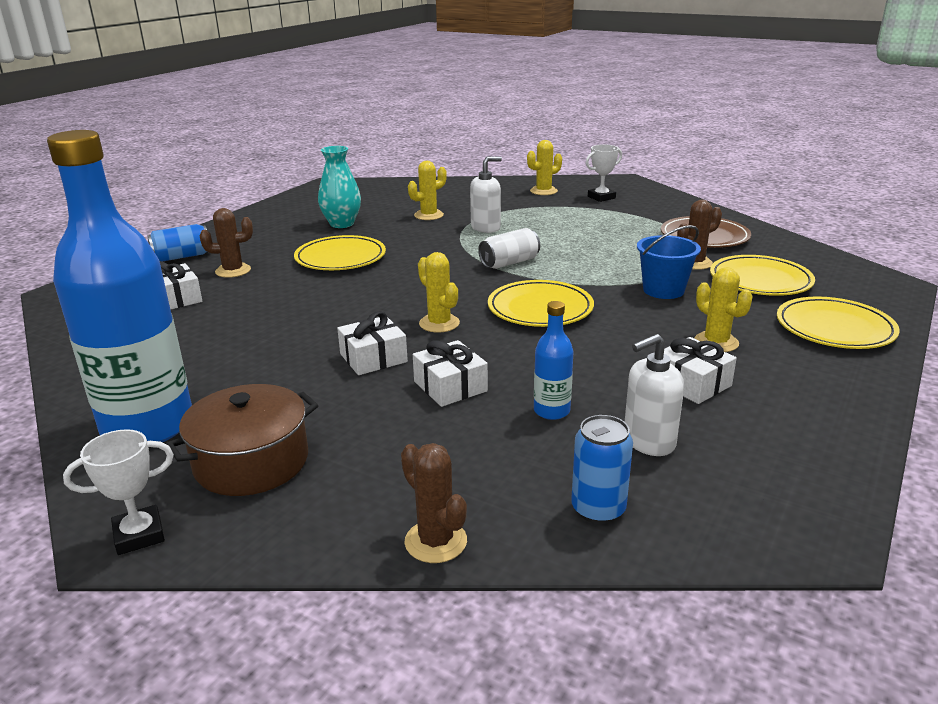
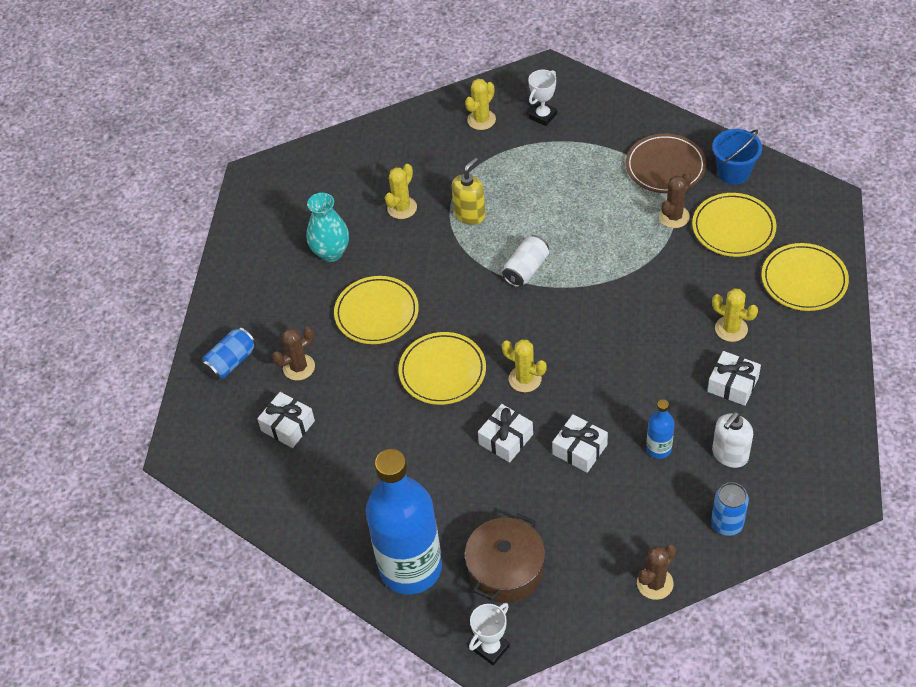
camera: 20 degrees left, 25 degrees up
(435, 541) = (655, 583): brown cactus -> brown cactus turned 75 degrees counterclockwise
(486, 228) = (470, 214): white soap dispenser -> yellow soap dispenser
(540, 309) = (588, 330): yellow plate -> yellow plate (442, 371)
(663, 290) = (667, 269): blue bucket -> blue bucket (733, 172)

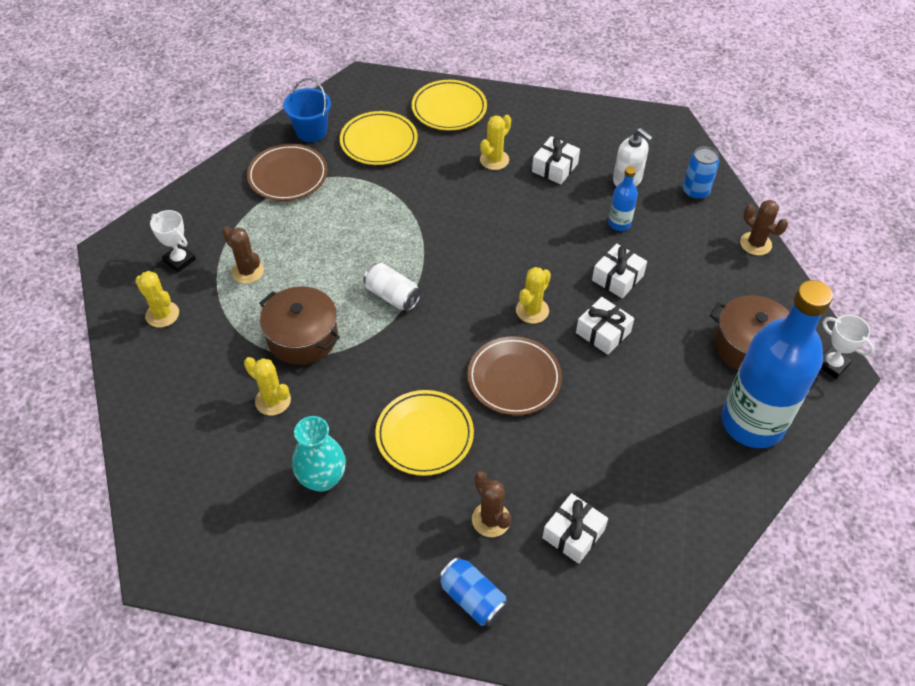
camera: 90 degrees left, 0 degrees up
(442, 371) = (514, 378): yellow plate -> brown plate
(470, 214) = (302, 337): yellow soap dispenser -> brown pot
(674, 217) = (354, 178): brown cactus -> brown cactus (247, 271)

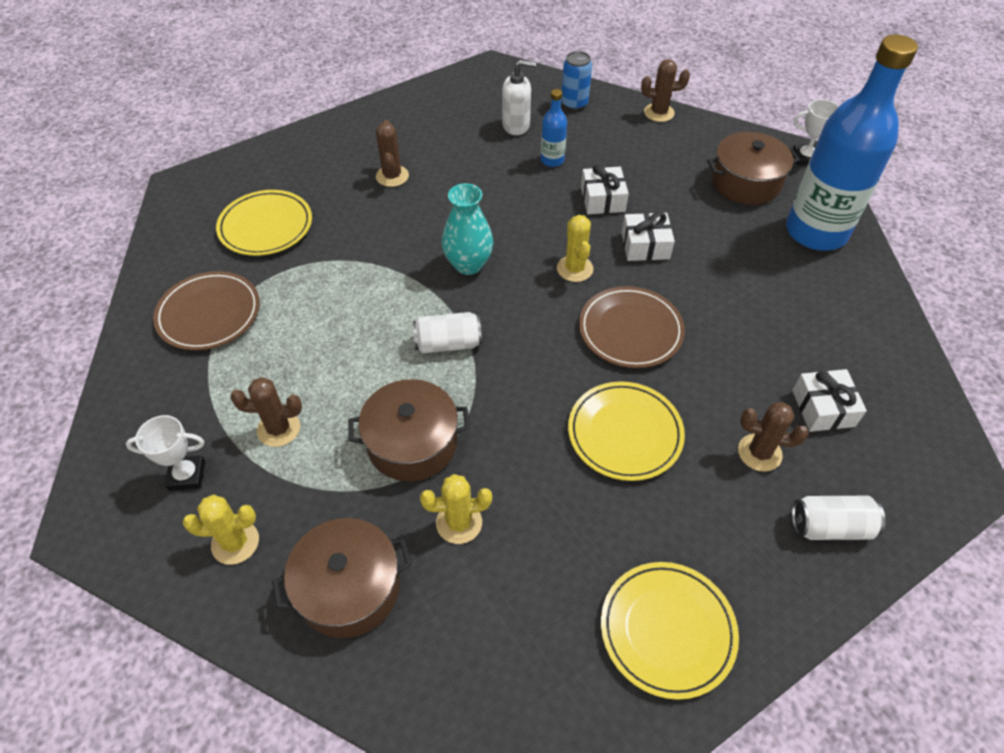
camera: 45 degrees left, 0 degrees up
(184, 384) = (349, 588): none -> brown pot
(311, 131) = (183, 260): blue bucket -> none
(322, 478) = (593, 548): turquoise vase -> turquoise vase (468, 264)
(449, 108) = (298, 160): yellow plate -> yellow plate (667, 630)
(473, 598) = (830, 526): blue can -> white can
(494, 160) = (392, 176): yellow cactus -> brown cactus
(555, 167) = (449, 151): white gift -> none

